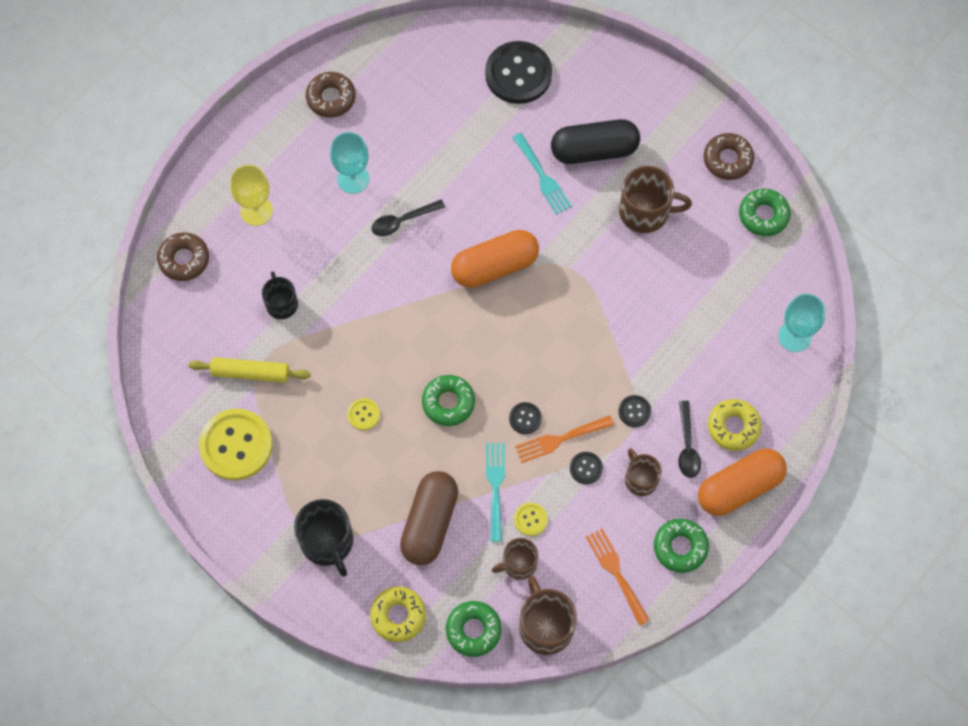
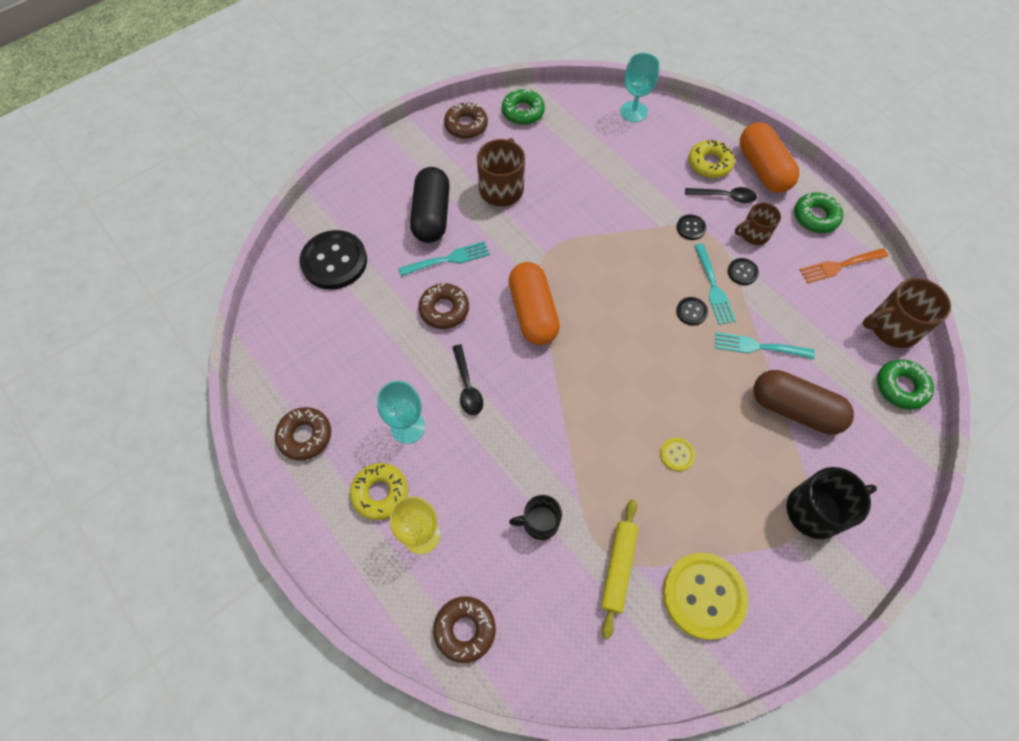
camera: 80 degrees left, 5 degrees down
(398, 615) = (891, 452): yellow donut -> yellow donut (380, 493)
(448, 402) = (670, 374): green donut -> none
(482, 184) = (444, 309): none -> brown donut
(518, 563) = (834, 339): brown mug -> none
(530, 519) = (791, 323): yellow button -> none
(560, 439) = (713, 287): orange fork -> turquoise fork

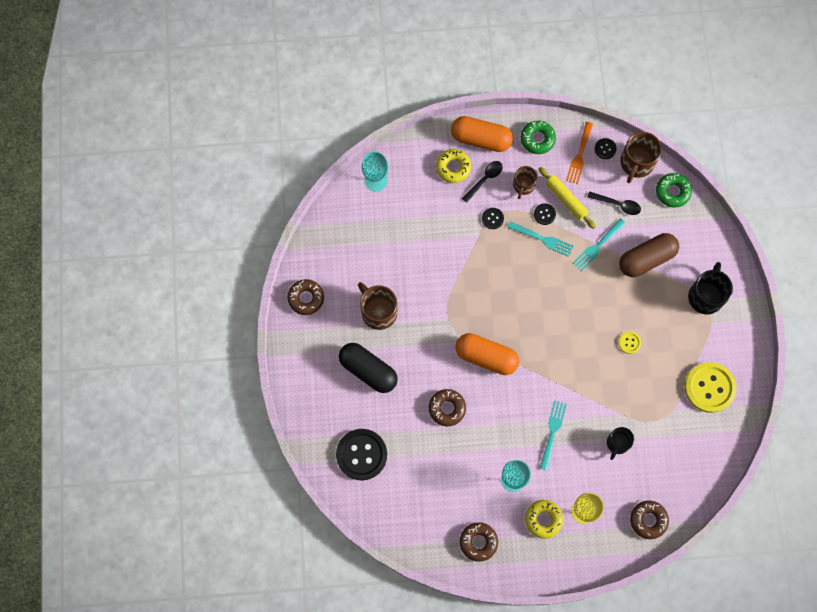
camera: 55 degrees left, 10 degrees up
(448, 259) = (411, 382): turquoise fork -> turquoise fork (552, 432)
(467, 386) = (509, 428): black spoon -> black spoon (617, 204)
(523, 112) = (322, 252): green donut -> none
(618, 568) = (668, 420): yellow rolling pin -> yellow rolling pin (566, 199)
(691, 312) = (550, 265): black button -> black button (605, 149)

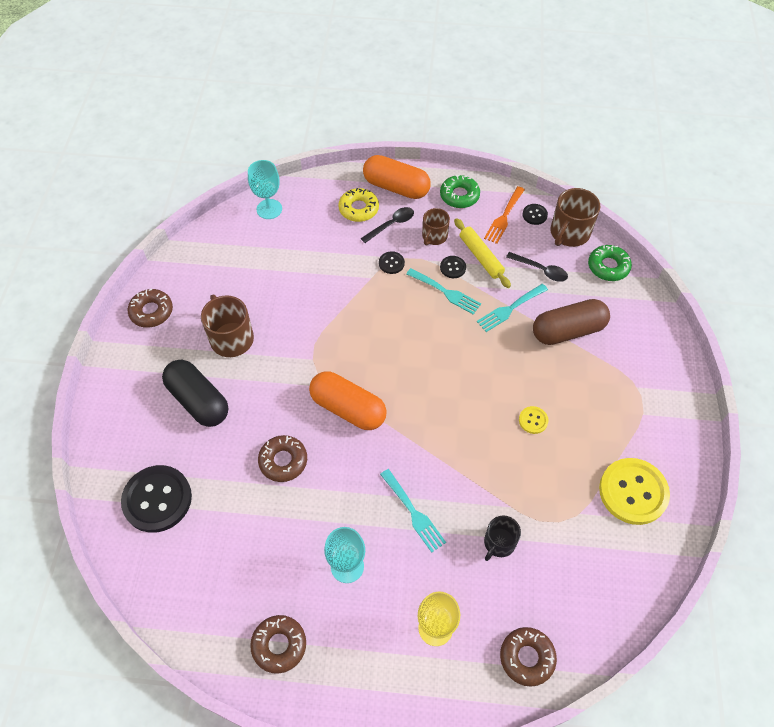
camera: 10 degrees right, 15 degrees down
(543, 519) = (377, 629): yellow donut -> none
(552, 432) = (414, 513): turquoise fork -> turquoise fork turned 120 degrees clockwise
(706, 296) = (638, 382): black mug -> none

